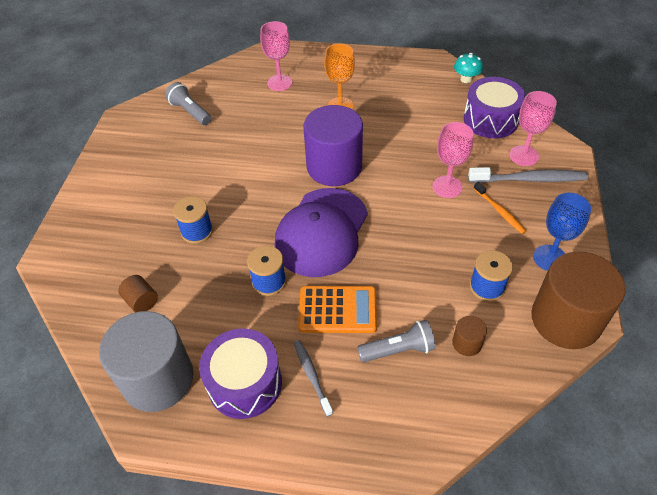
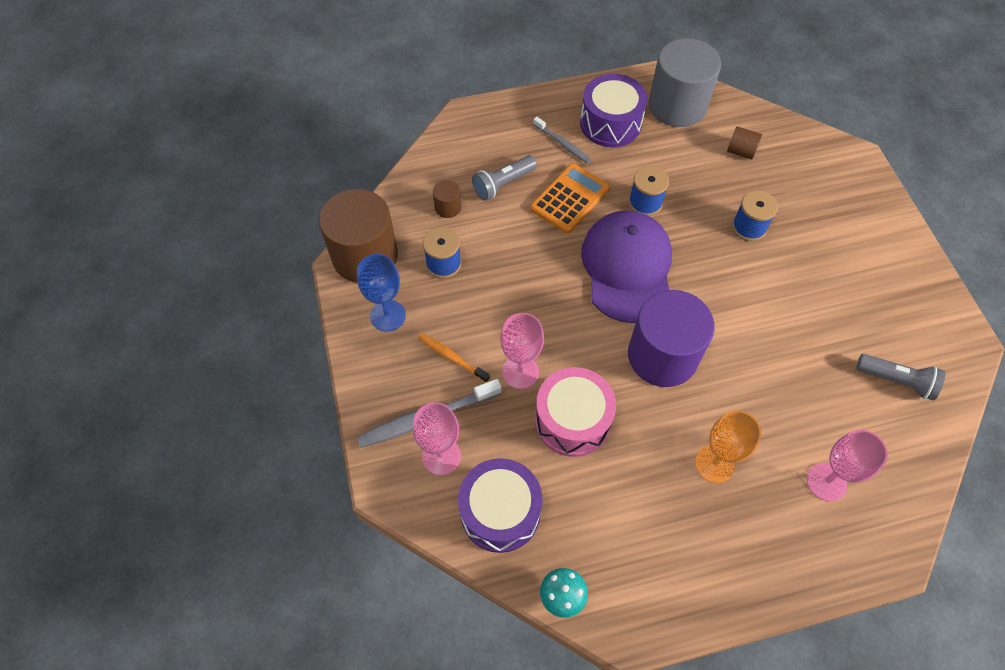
camera: 155 degrees right, 10 degrees up
(337, 310) = (570, 199): orange calculator -> orange calculator turned 150 degrees clockwise
(421, 150) = (572, 420): none -> pink drum

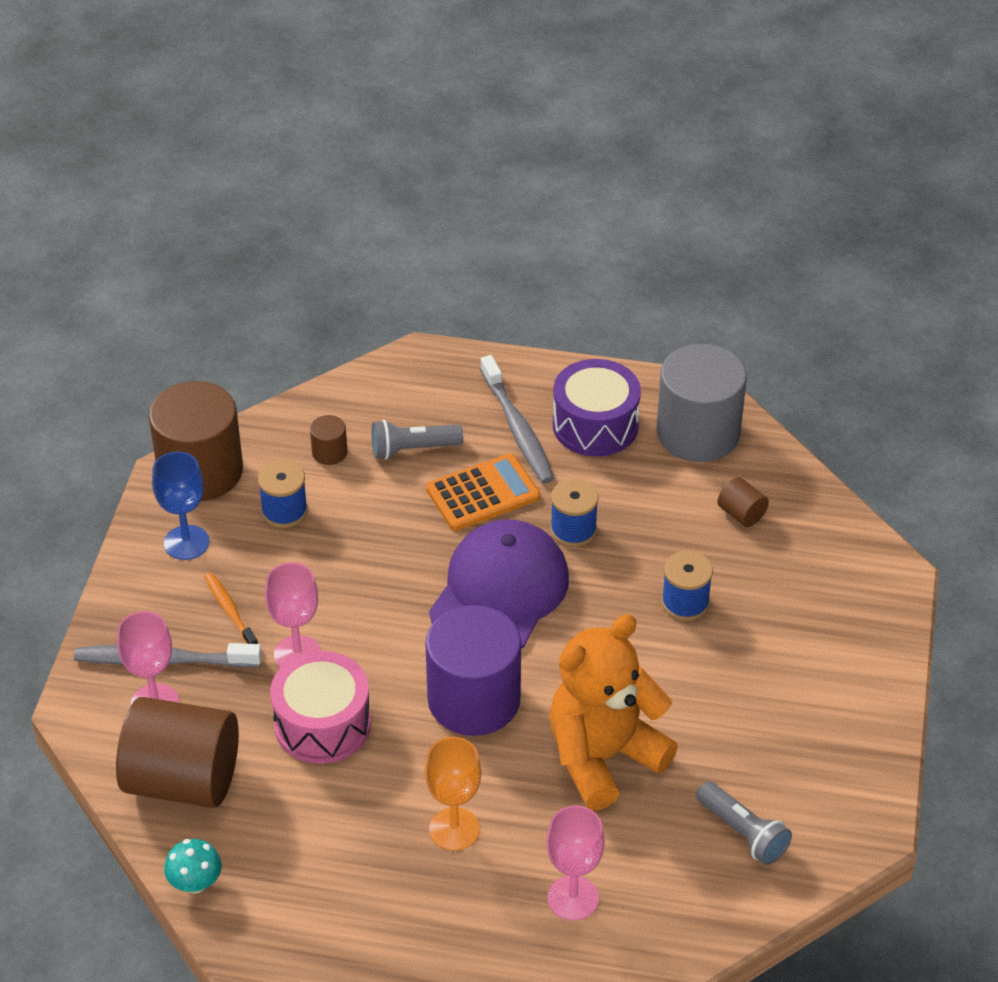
camera: 25 degrees right, 15 degrees down
(500, 512) = (183, 780): purple drum -> brown cylinder
(562, 144) = (517, 429): grey toothbrush -> grey toothbrush, size x1.68
(773, 363) = (603, 757): none -> orange teddy bear

